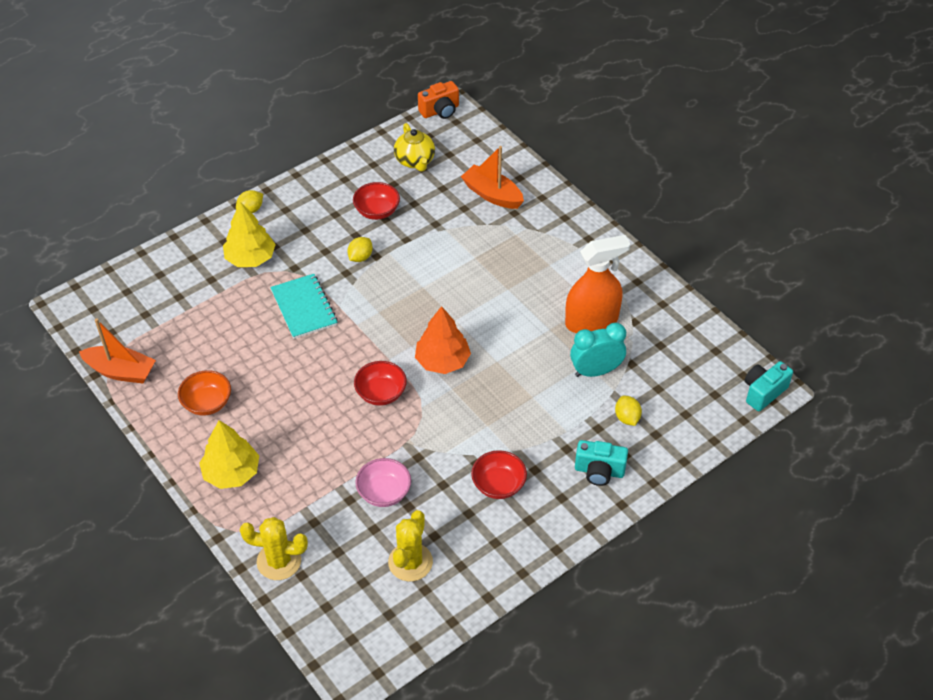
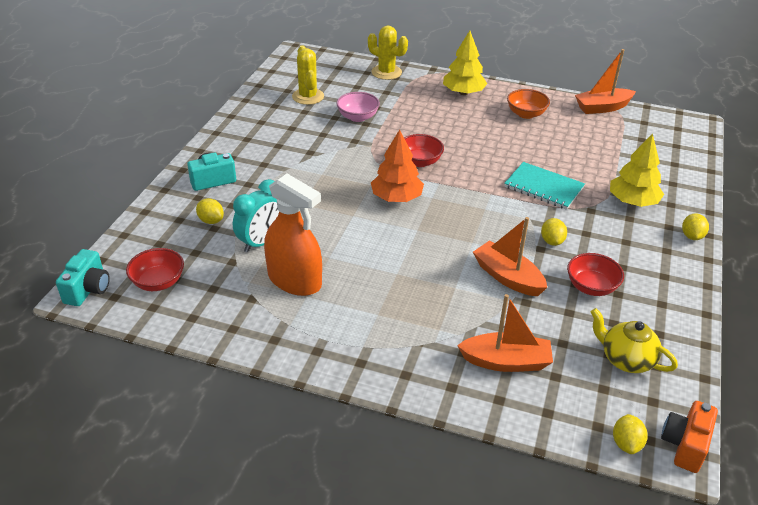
camera: 145 degrees right, 10 degrees down
(279, 561) = (386, 72): yellow cactus -> yellow cactus turned 60 degrees clockwise
(428, 246) = (507, 277): none -> orange boat
(471, 126) = (626, 443): none -> yellow lemon
(498, 485) = (283, 147): red bowl -> red bowl (158, 282)
(591, 321) = (294, 280): orange spray bottle -> orange spray bottle turned 90 degrees counterclockwise

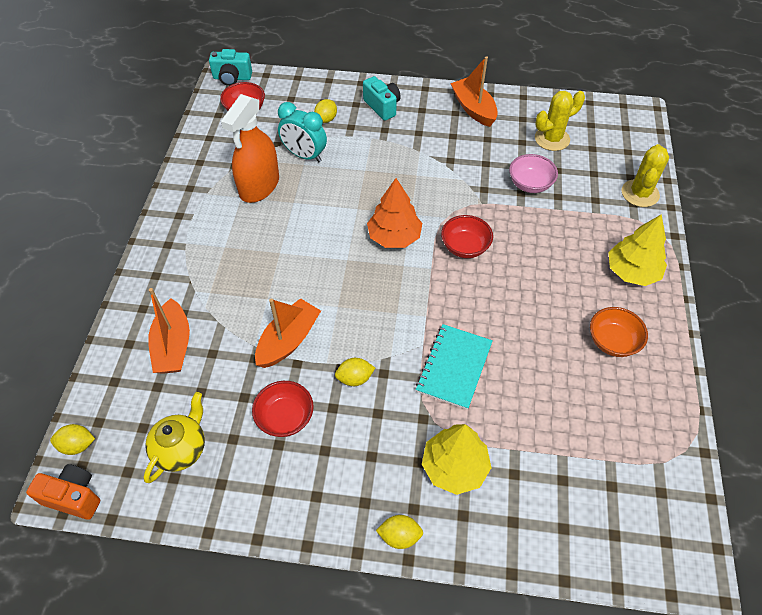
camera: 80 degrees right, 15 degrees up
(602, 107) = (675, 435): orange boat -> orange boat (473, 109)

